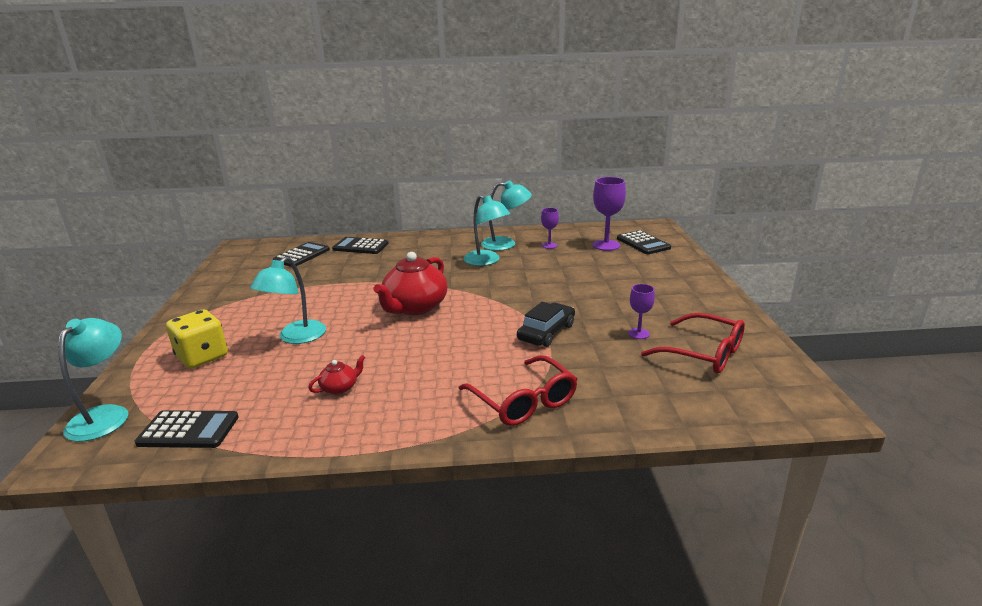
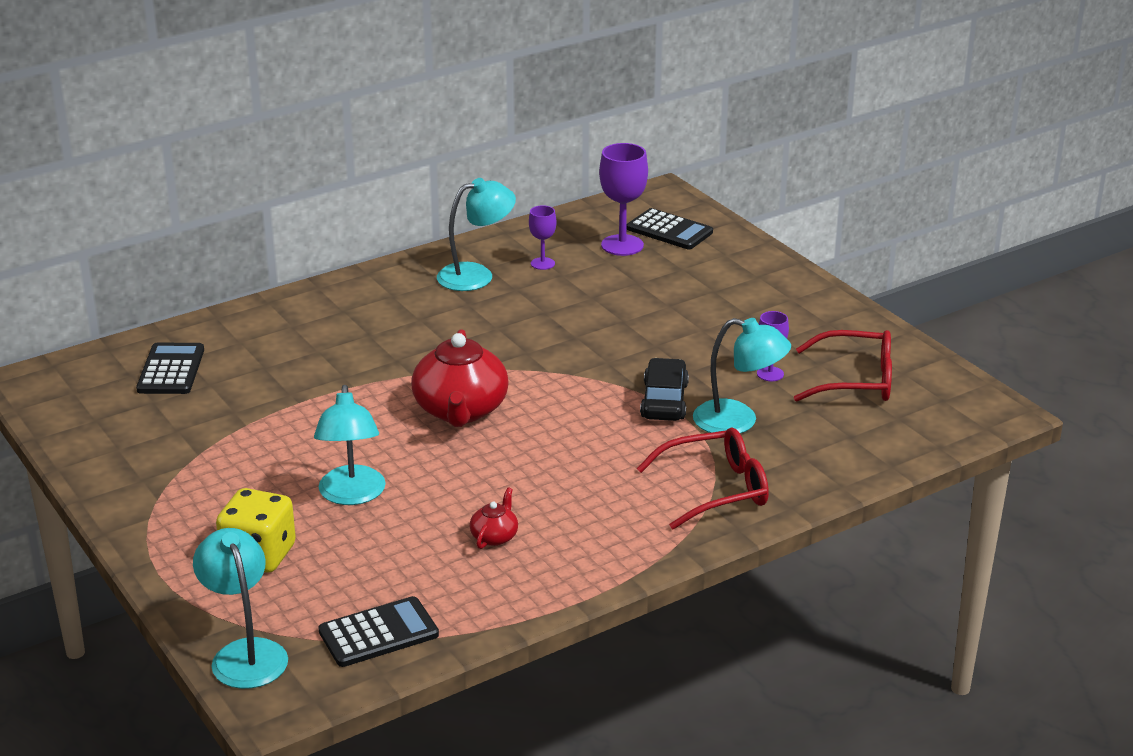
camera: 30 degrees left, 5 degrees up
(360, 246) = (249, 331): black calculator -> none
(486, 261) = (479, 312): turquoise lamp -> turquoise lamp (738, 421)
(524, 402) = (717, 489): red glasses -> red glasses turned 45 degrees counterclockwise

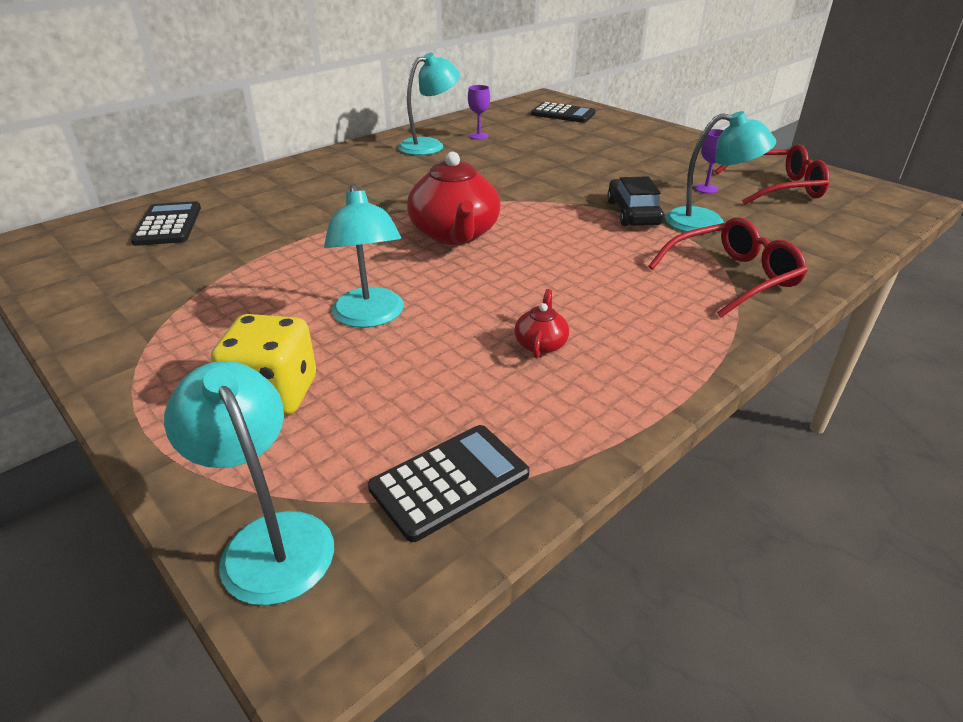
camera: 10 degrees left, 5 degrees up
(622, 245) = (533, 123): purple goblet -> none

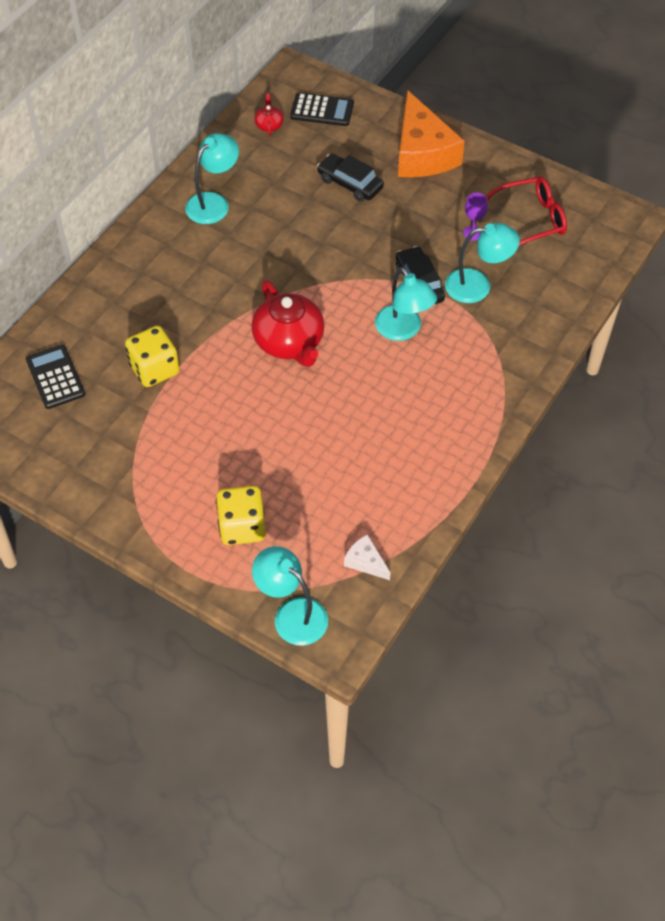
camera: 15 degrees left, 20 degrees up
(282, 233) = (154, 369): none -> yellow dice
(370, 317) = (268, 449): turquoise lamp -> turquoise lamp (403, 330)
(449, 481) = (365, 562): black calculator -> white cheese
(479, 136) = (253, 175): purple goblet -> none
(541, 344) = (385, 449): red teapot -> red teapot (269, 125)
(574, 149) = (350, 183): none -> black car
(657, 141) = (422, 153): none -> orange cheese
(733, 277) = (500, 353): red glasses -> none

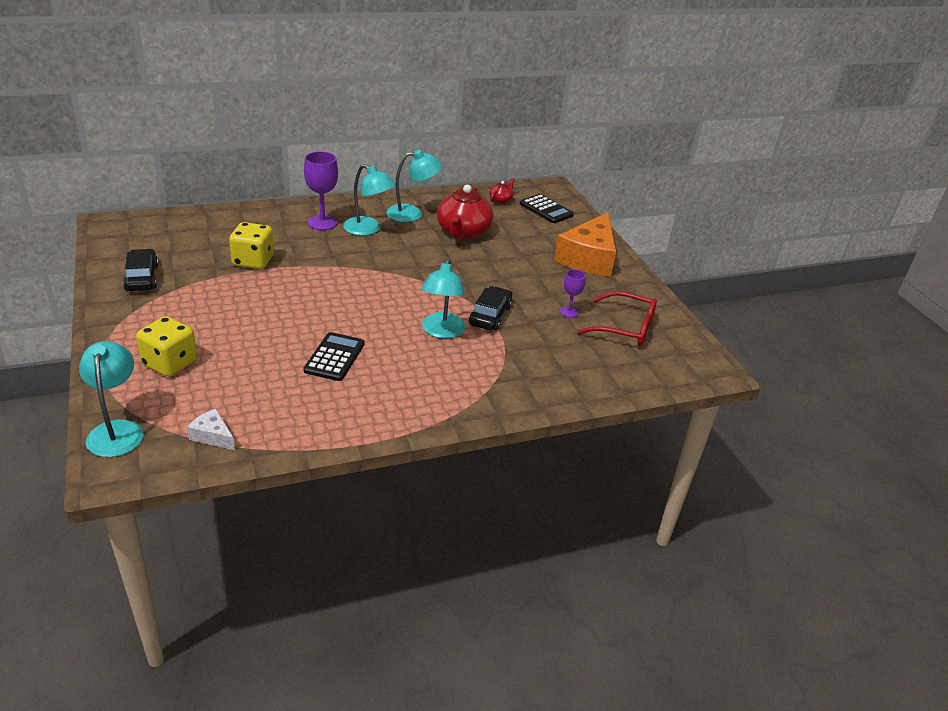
camera: 35 degrees right, 20 degrees down
(55, 377) = (194, 234): black calculator -> black calculator (334, 357)
(150, 275) = (322, 223): none -> purple goblet
(289, 342) = (355, 295): red teapot -> red teapot (463, 232)
(350, 183) = (514, 247): black car -> black car (142, 277)
(365, 562) = (212, 436): white cheese -> white cheese turned 45 degrees counterclockwise
(477, 285) = (533, 339): turquoise lamp -> turquoise lamp (368, 229)

